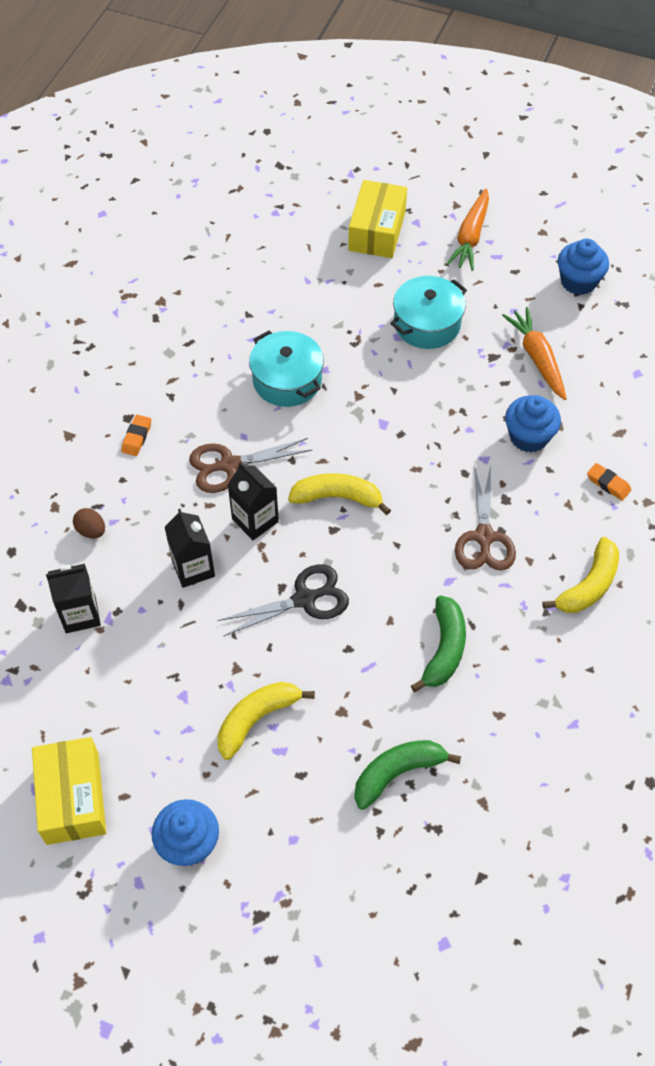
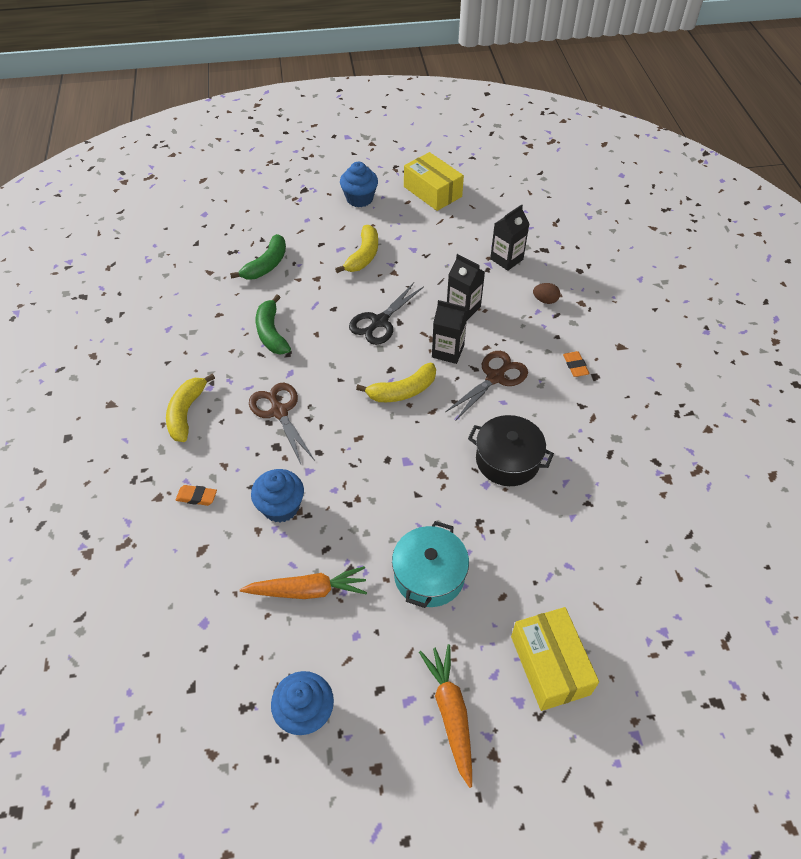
camera: 150 degrees right, 5 degrees down
(287, 380) = (507, 460): turquoise pot -> black pot
(537, 358) = (308, 590): orange carrot -> orange carrot turned 45 degrees counterclockwise

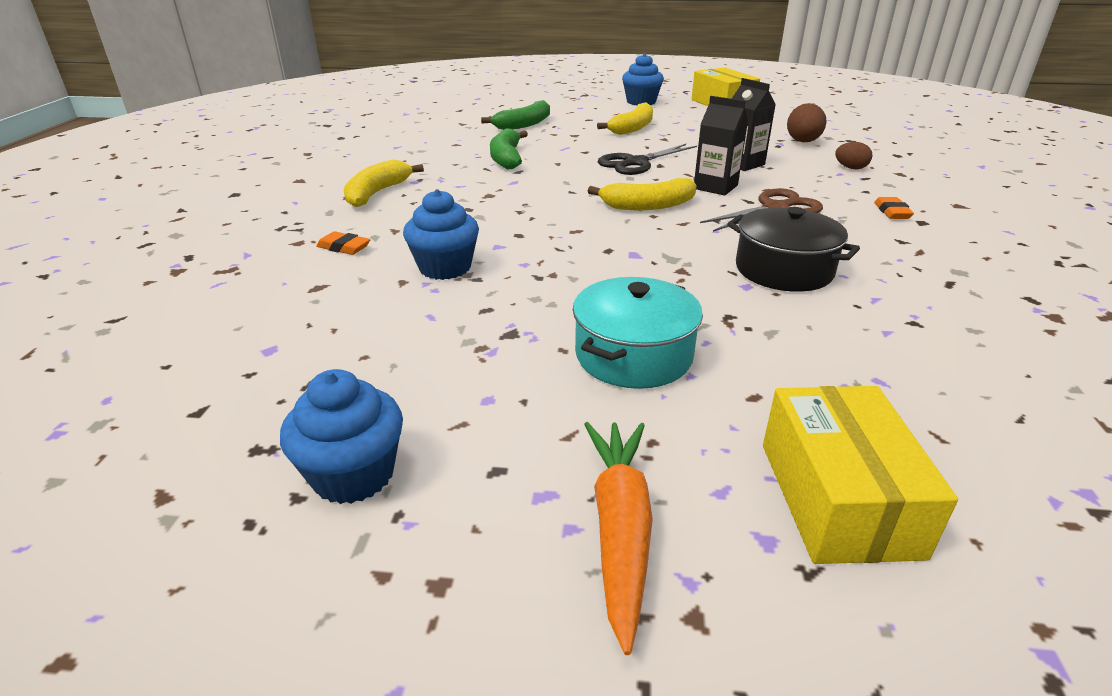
camera: 15 degrees right, 20 degrees down
(279, 412) = (486, 203): brown scissors -> none
(308, 590) = (438, 342): orange carrot -> none
(506, 259) = (803, 142): black carton -> brown egg

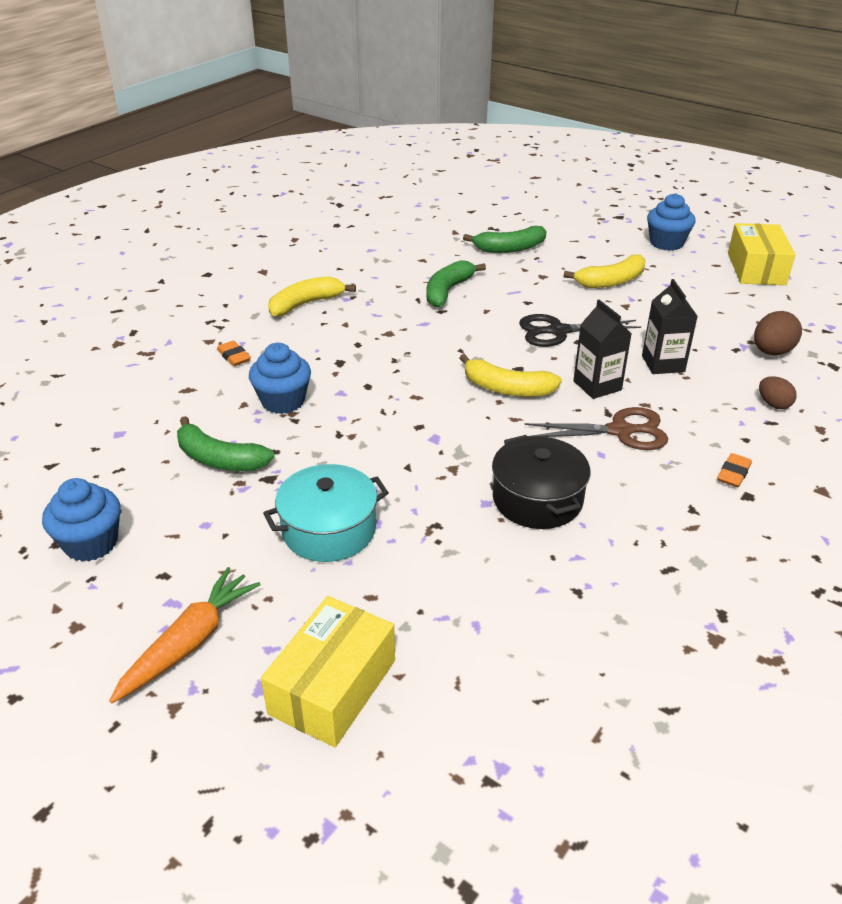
camera: 30 degrees right, 5 degrees up
(431, 334) = (219, 459): none -> green banana

